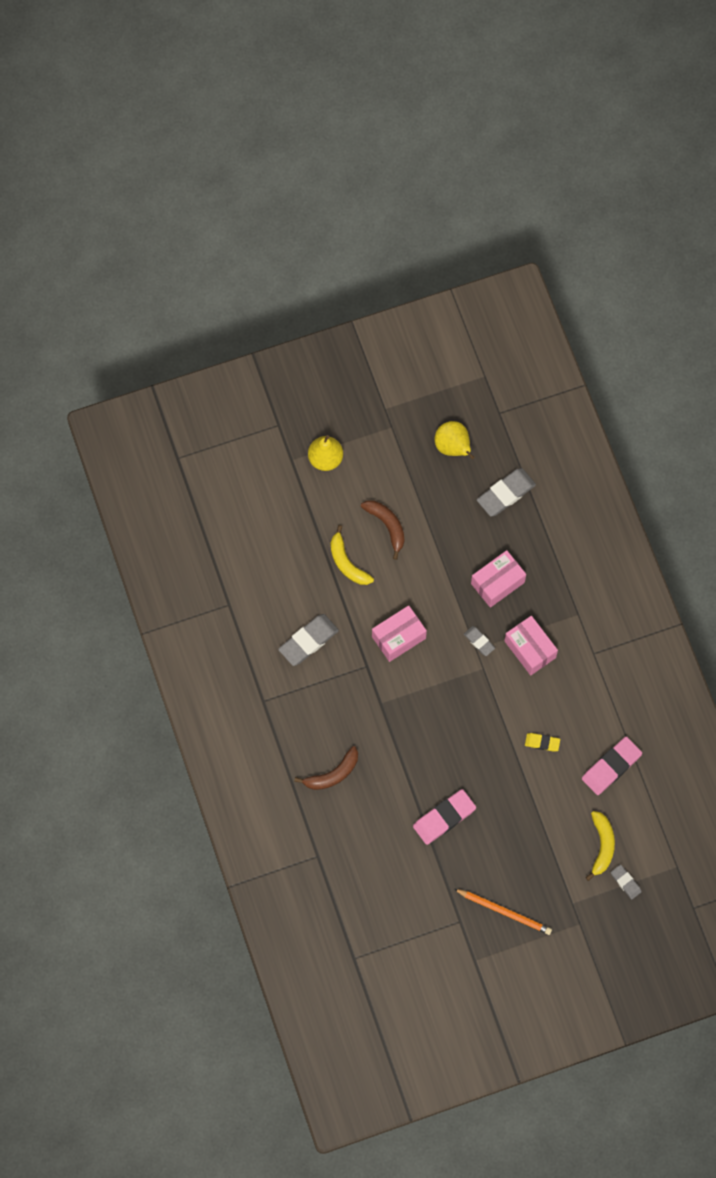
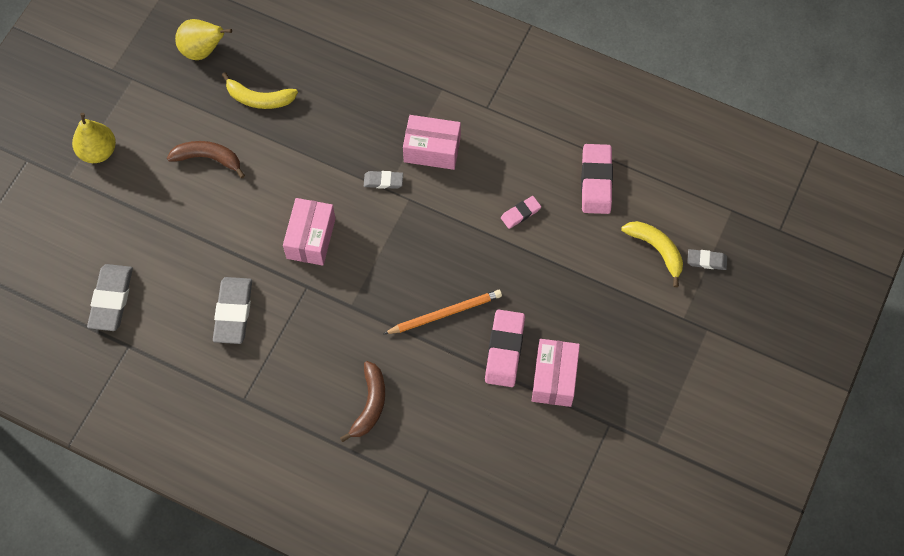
camera: 45 degrees left, 5 degrees down
(347, 563) = (203, 218): yellow banana -> yellow banana (259, 98)
(497, 583) = (350, 122): pink box -> pink box (554, 378)
(504, 912) = (637, 379): orange pencil -> orange pencil (445, 313)
(506, 494) = (285, 49): grey eraser -> grey eraser (111, 299)
(542, 743) = (520, 213): yellow eraser -> pink eraser

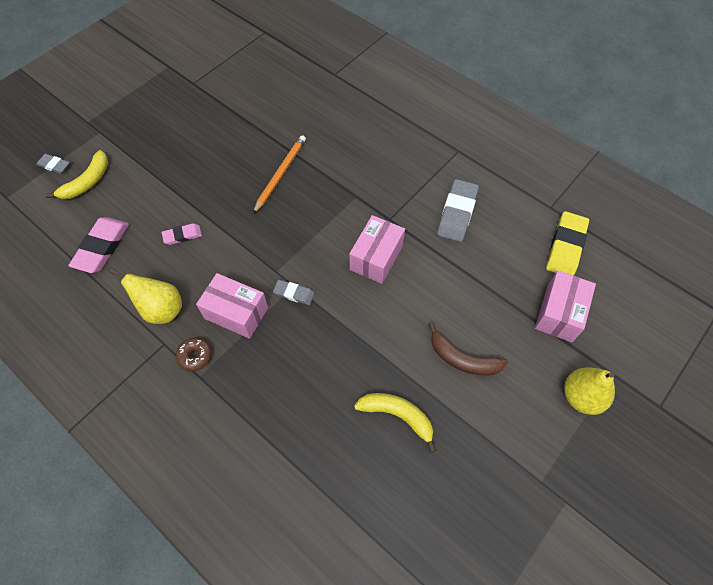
camera: 165 degrees left, 5 degrees down
(111, 299) = (565, 247): grey eraser -> yellow eraser
(203, 50) = (453, 499): yellow pear -> yellow pear (162, 310)
(370, 404) = (361, 128): brown banana -> none
(445, 313) = (280, 174): orange pencil -> orange pencil turned 120 degrees clockwise
(453, 104) = (195, 356): none -> brown donut
(504, 350) = (245, 140): pink eraser -> none
(554, 378) = (217, 116): pink box -> pink box (559, 313)
(656, 250) = (87, 182): yellow banana -> yellow banana turned 120 degrees counterclockwise

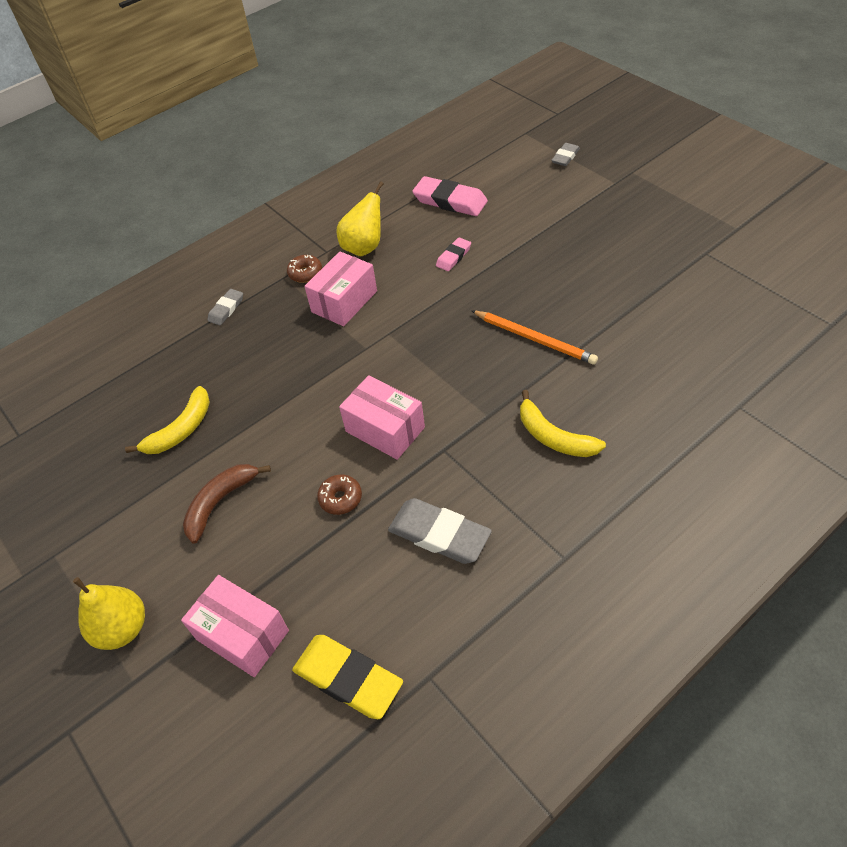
camera: 105 degrees right, 10 degrees down
(87, 182) = (539, 182): yellow banana -> yellow banana (554, 437)
(182, 235) = (453, 257): pink eraser -> pink eraser turned 45 degrees clockwise
(294, 293) = (354, 348): grey eraser -> grey eraser (226, 309)
(442, 275) = (340, 498): none -> brown donut

